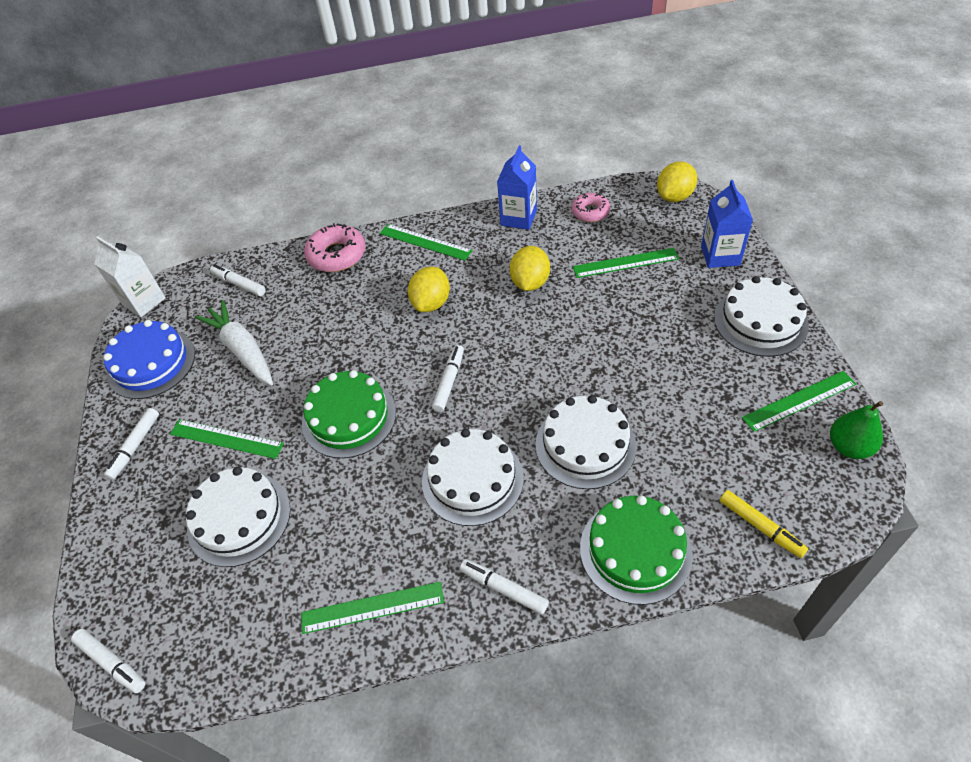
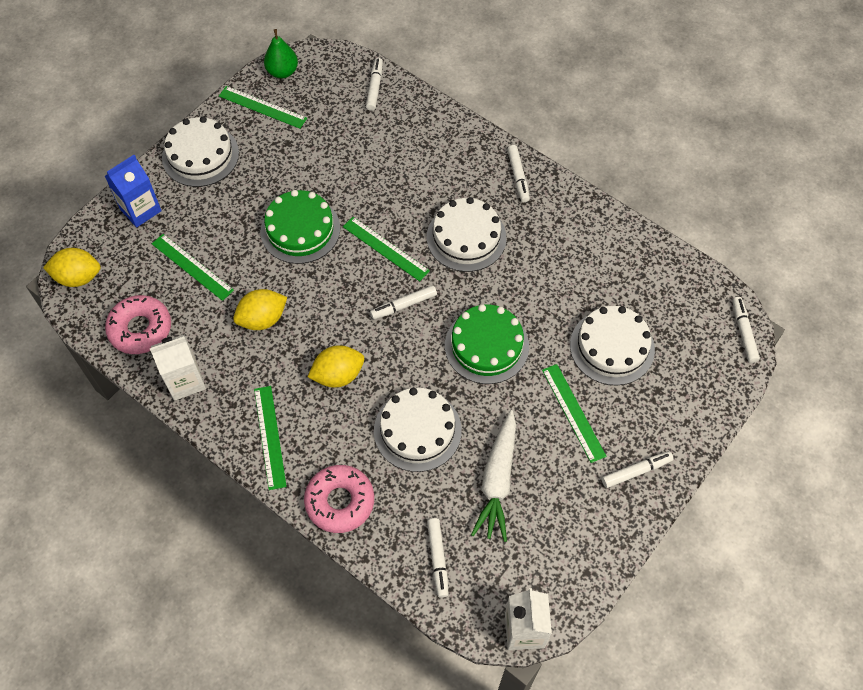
camera: 135 degrees left, 10 degrees up
(151, 363) = (570, 543): blue cake -> none
(372, 607) = (587, 229): green ruler -> green ruler (385, 248)
(518, 218) = (185, 381): blue carton -> white carton
(585, 445) = (388, 194): white cake -> white cake (417, 430)
(590, 212) = (140, 329): pink donut -> pink donut, size x1.56
(635, 550) = (439, 132): green cake -> green cake (300, 229)
(760, 527) = (375, 87): yellow marker -> white marker

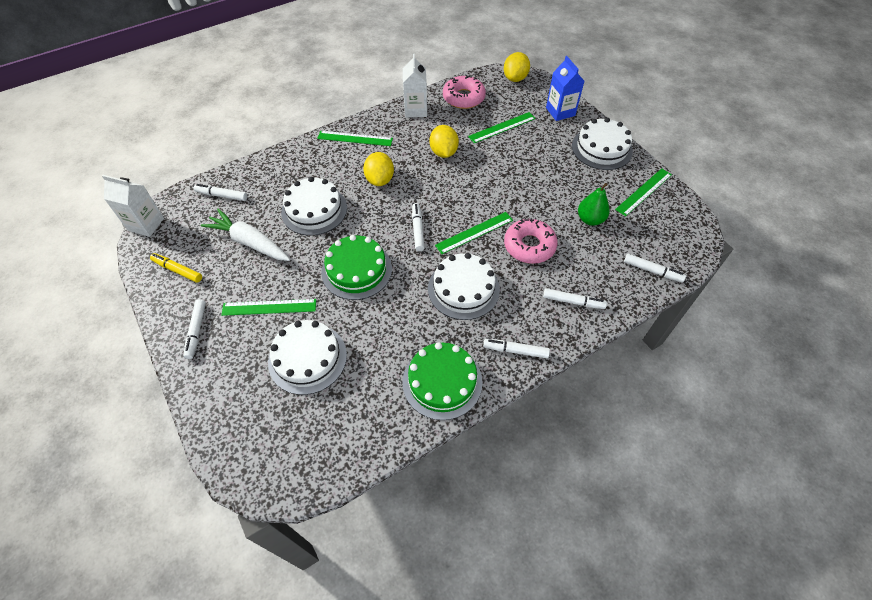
camera: 110 degrees right, 5 degrees down
(282, 72) = (682, 212): green pear -> green pear (590, 219)
(300, 229) = (512, 187): green cake -> green cake (442, 381)
(340, 502) = (291, 160): pink donut -> pink donut (529, 246)
(573, 542) = (178, 270): none -> yellow marker
(743, 332) = (258, 482): white marker -> white marker (573, 302)

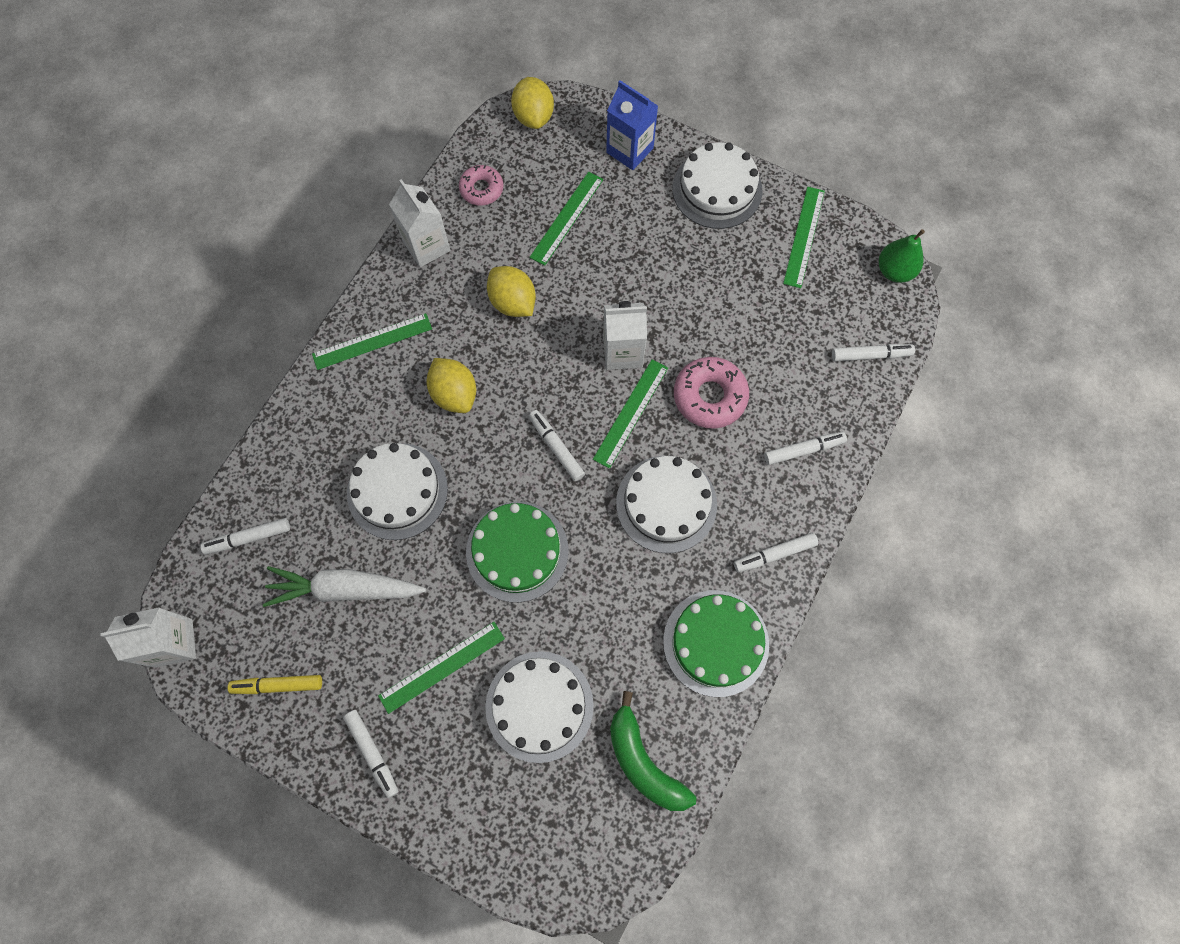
camera: 30 degrees left, 15 degrees up
(346, 426) = (643, 762): none -> green banana
(463, 98) = (481, 189): pink donut -> pink donut, size x0.64
(490, 201) = (622, 352): none -> white carton
(590, 219) = (761, 316): green pear -> green pear (894, 271)

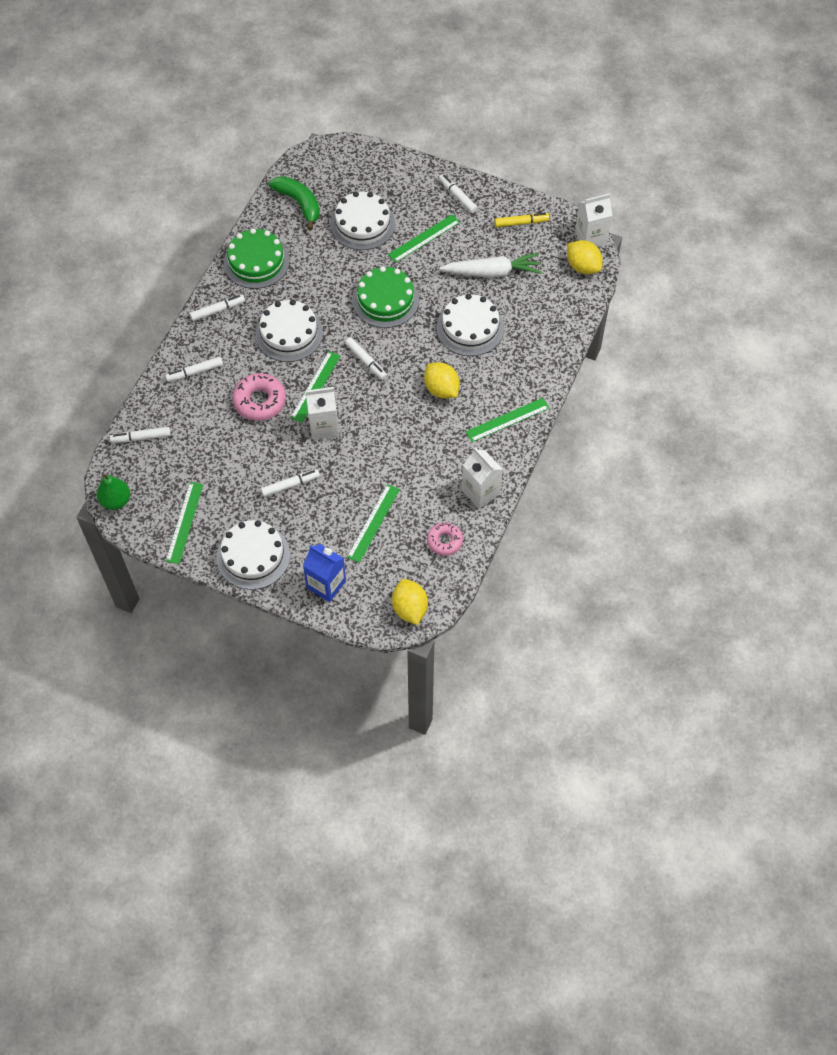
camera: 175 degrees right, 10 degrees down
(248, 538) = (561, 294): white marker -> white marker (290, 485)
(513, 302) = (408, 455): yellow lemon -> yellow lemon (583, 267)

